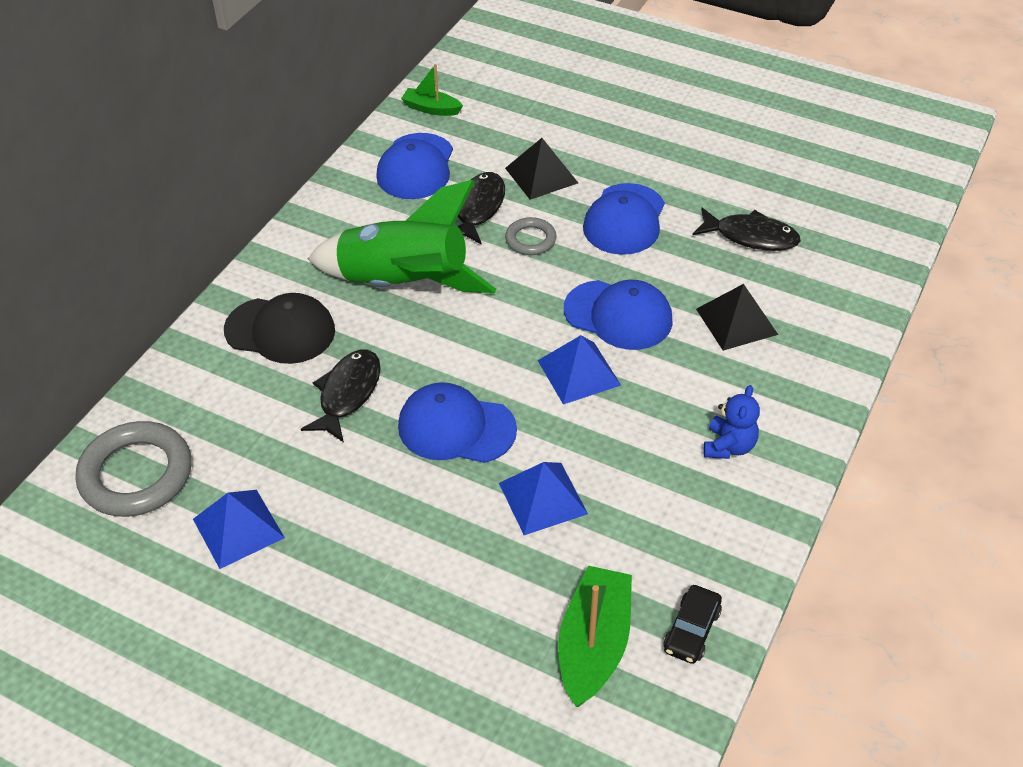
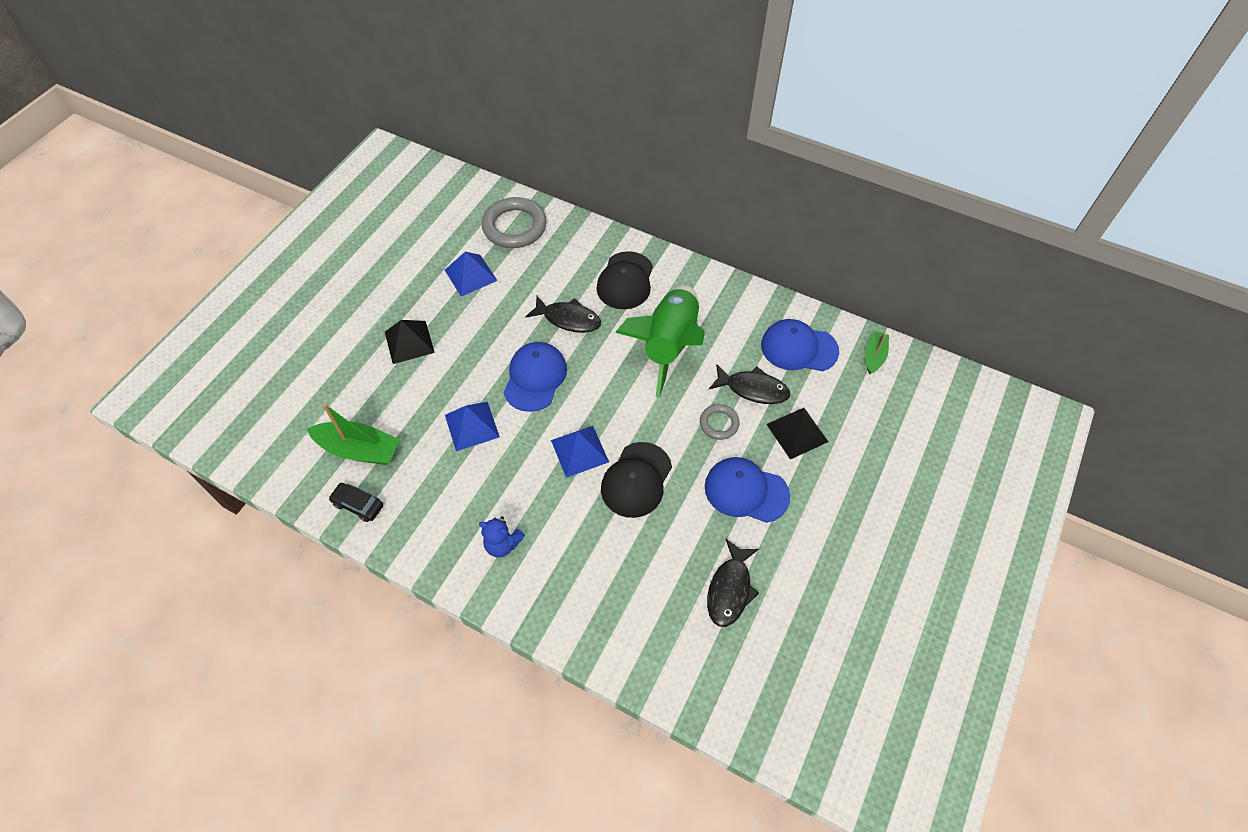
camera: 90 degrees right, 10 degrees up
(618, 315) = (636, 480): blue cap -> black cap
(736, 321) = (628, 565): black pyramid -> black pyramid (409, 342)

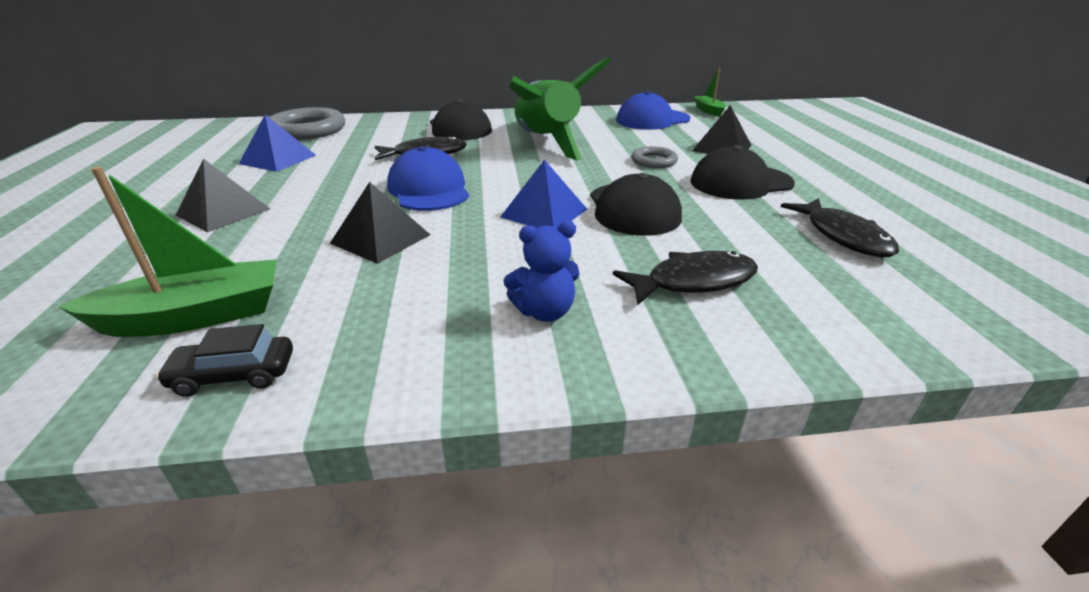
camera: 35 degrees left, 25 degrees down
(472, 426) = (381, 239): blue pyramid -> black pyramid
(746, 491) = (740, 182): blue cap -> black cap
(753, 389) = (651, 141): black fish -> black fish (693, 282)

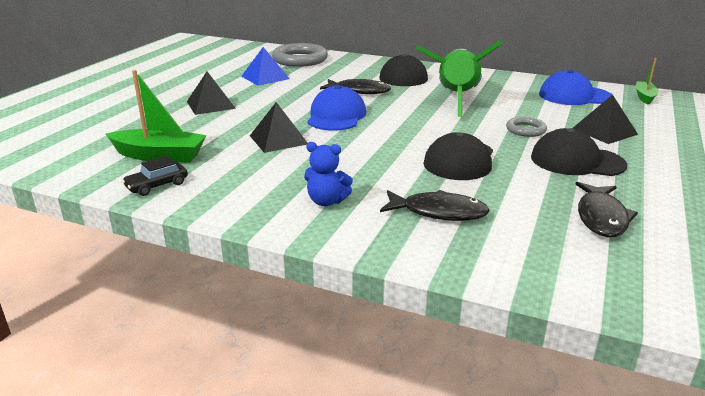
camera: 30 degrees right, 5 degrees down
(234, 375) = (157, 185): black car -> black car turned 60 degrees counterclockwise
(544, 213) = (393, 147): blue pyramid -> none

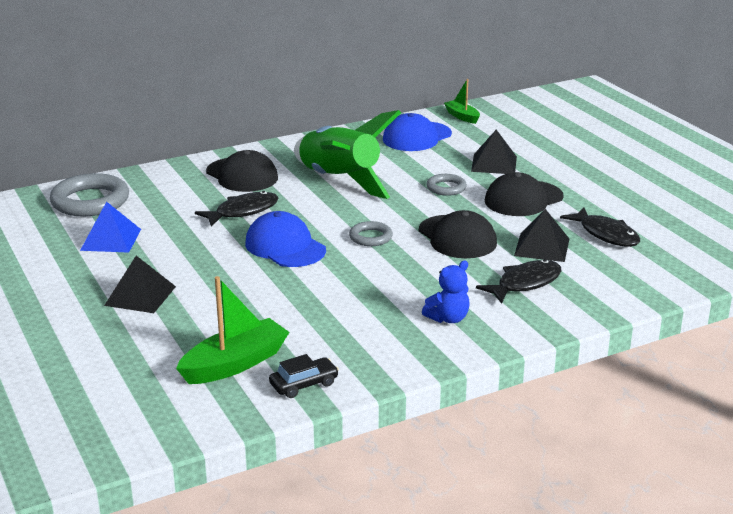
camera: 50 degrees left, 0 degrees up
(157, 185) = (304, 384): black car -> black car turned 120 degrees counterclockwise
(278, 139) = (294, 293): black pyramid -> black pyramid (542, 247)
(399, 133) = (370, 237): none -> grey ring

